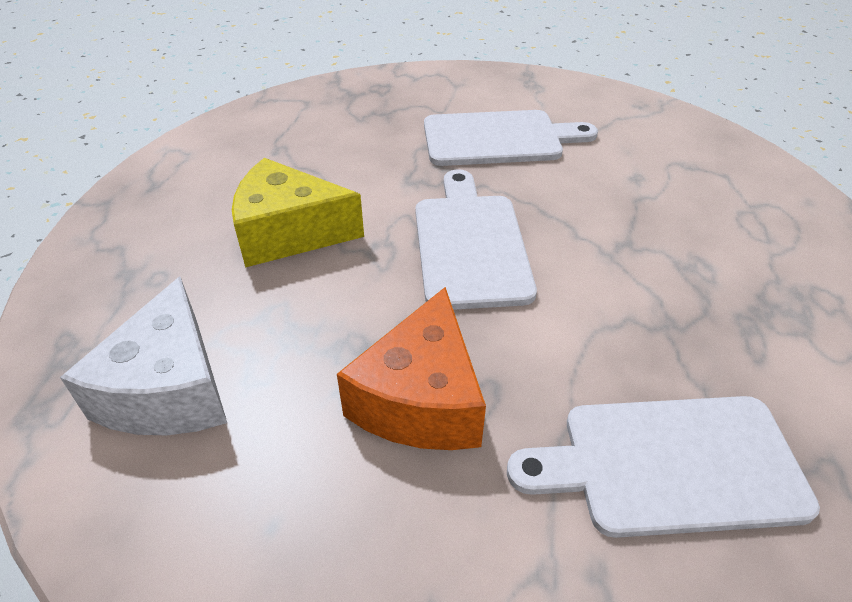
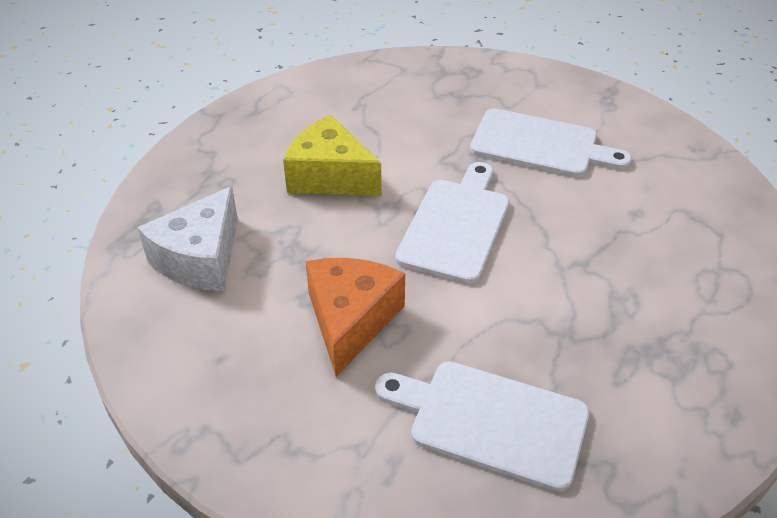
camera: 25 degrees right, 0 degrees up
(421, 399) = (351, 320): orange cheese -> orange cheese turned 150 degrees clockwise

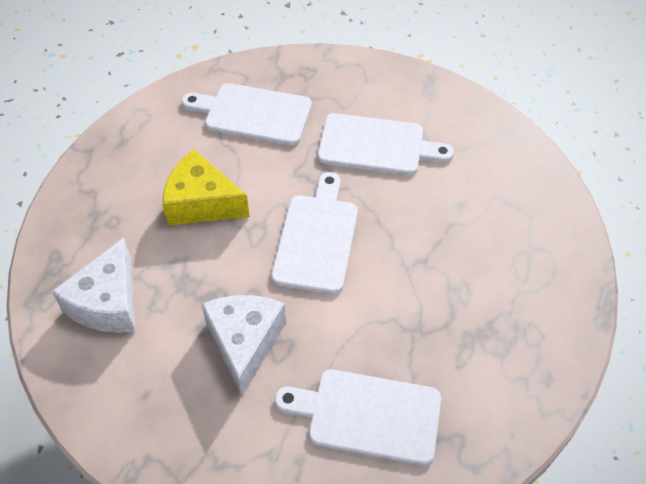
camera: 10 degrees left, 10 degrees up
(351, 320) = (245, 343): orange cheese -> white cheese
(404, 102) = (253, 114): none -> white cutting board

